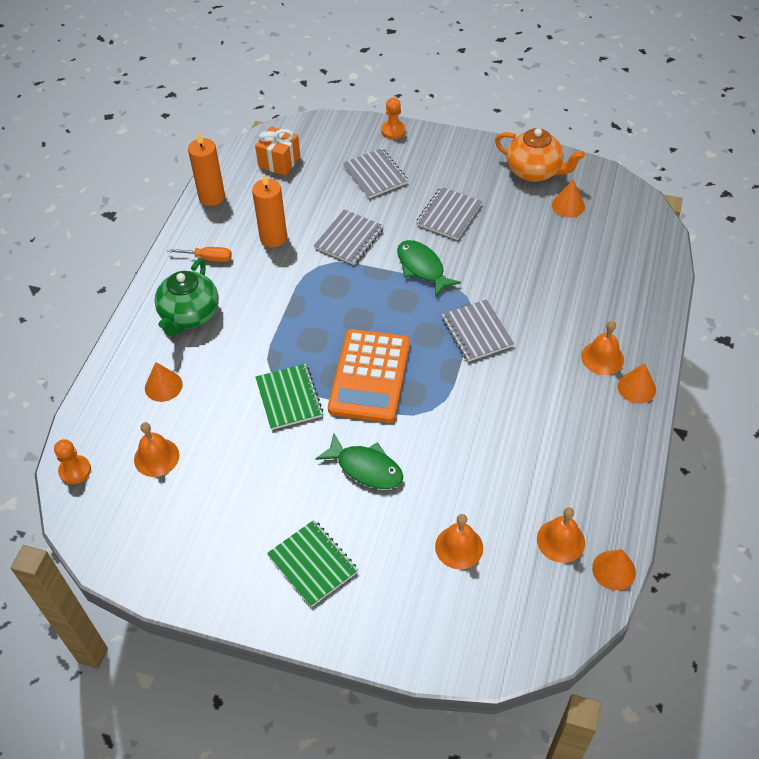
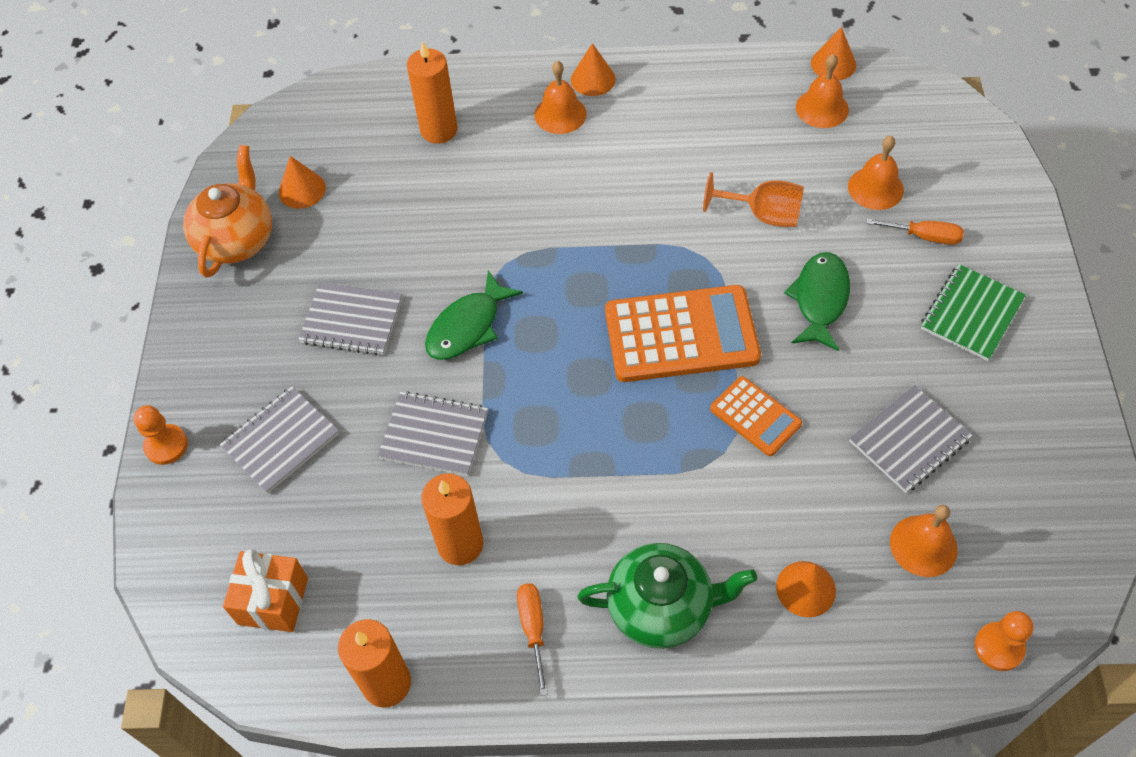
camera: 105 degrees left, 5 degrees up
(289, 398) = (755, 416): green notebook -> orange calculator
(397, 562) = (924, 237): none -> orange screwdriver
(458, 458) = (763, 215): none -> orange goblet
(477, 332) = (564, 239): grey notebook -> grey notebook (909, 440)
(605, 284) = (439, 130): none -> orange candle

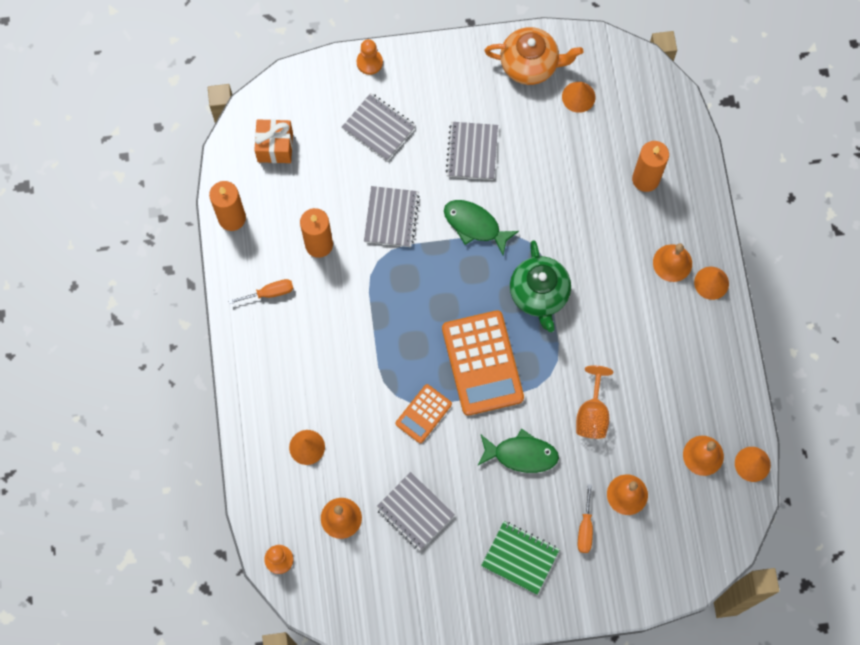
camera: 80 degrees right, 15 degrees up
(661, 607) = (288, 364): green teapot -> green teapot (539, 294)

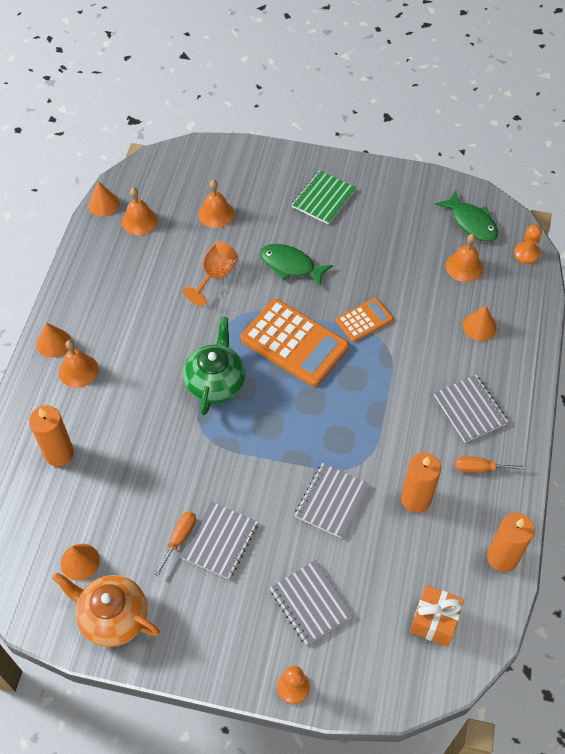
camera: 160 degrees left, 15 degrees down
(415, 512) = (398, 253): grey notebook -> grey notebook (470, 409)
(475, 225) = (249, 465): green fish -> green fish (471, 222)
(482, 363) = (294, 343): orange calculator -> orange calculator turned 120 degrees clockwise
(520, 558) = (323, 198): green notebook -> green notebook turned 75 degrees clockwise
(585, 528) = (261, 202): orange screwdriver -> orange screwdriver (179, 538)

